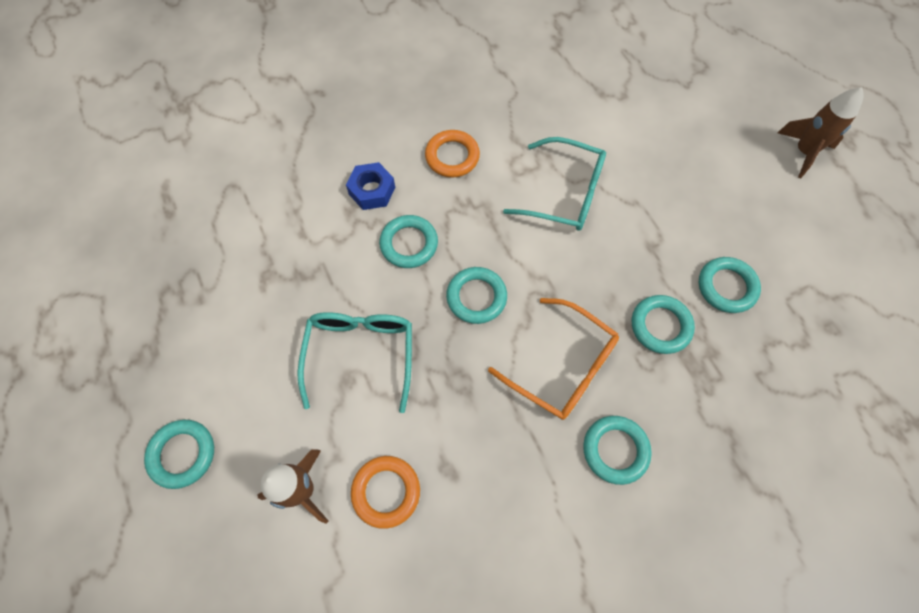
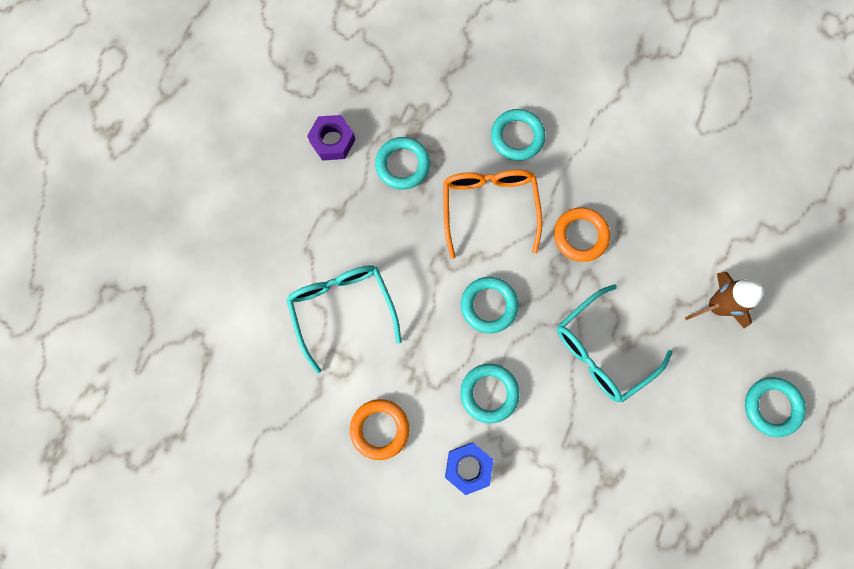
camera: 130 degrees left, 10 degrees up
(386, 491) = (668, 253): orange ring -> orange ring (580, 236)
(726, 287) = (332, 141): turquoise ring -> purple nut
(803, 152) = (152, 156): brown rocket -> none

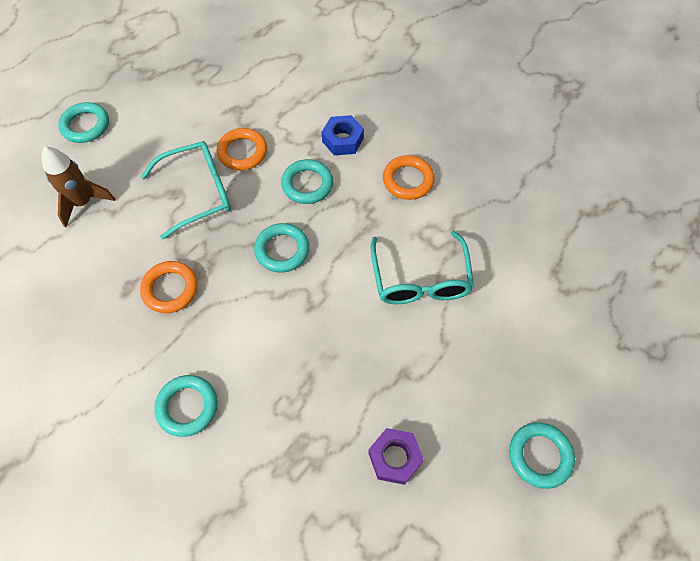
camera: 165 degrees left, 15 degrees down
(402, 165) = (323, 407): turquoise ring -> turquoise ring (540, 456)
(489, 207) = (247, 338): orange glasses -> none
(576, 418) = (242, 152): none -> orange ring

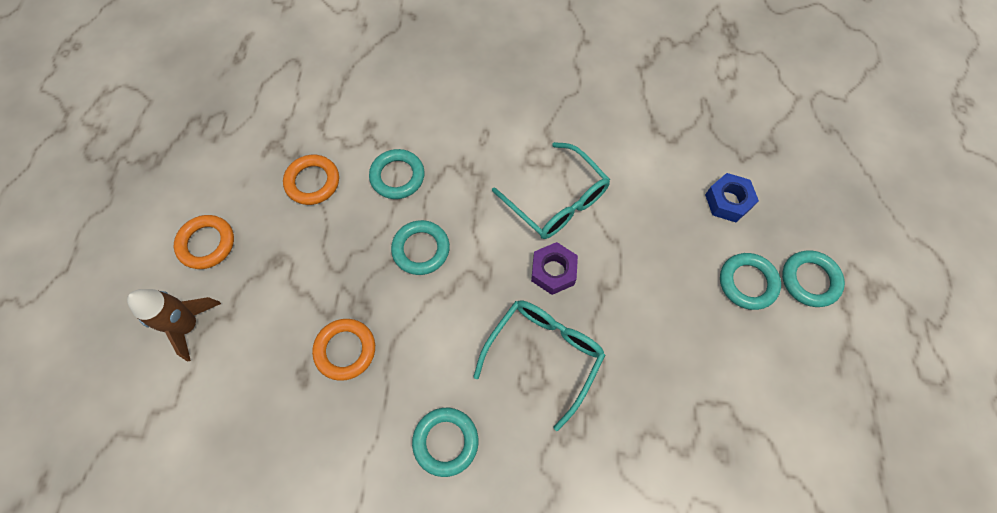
camera: 35 degrees left, 5 degrees up
(85, 125) = (126, 249): turquoise ring -> turquoise ring (810, 280)
(198, 192) = (300, 245): turquoise glasses -> turquoise glasses (544, 355)
(342, 140) = (398, 117): blue nut -> blue nut (728, 201)
(394, 458) = (646, 360): purple nut -> purple nut (553, 271)
(408, 180) = (483, 121): orange ring -> orange ring (206, 244)

